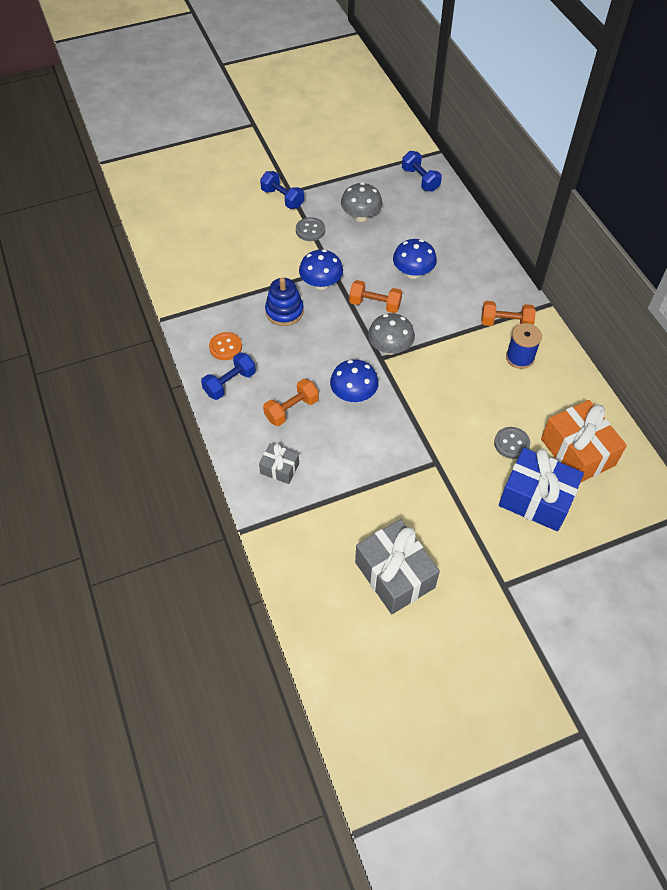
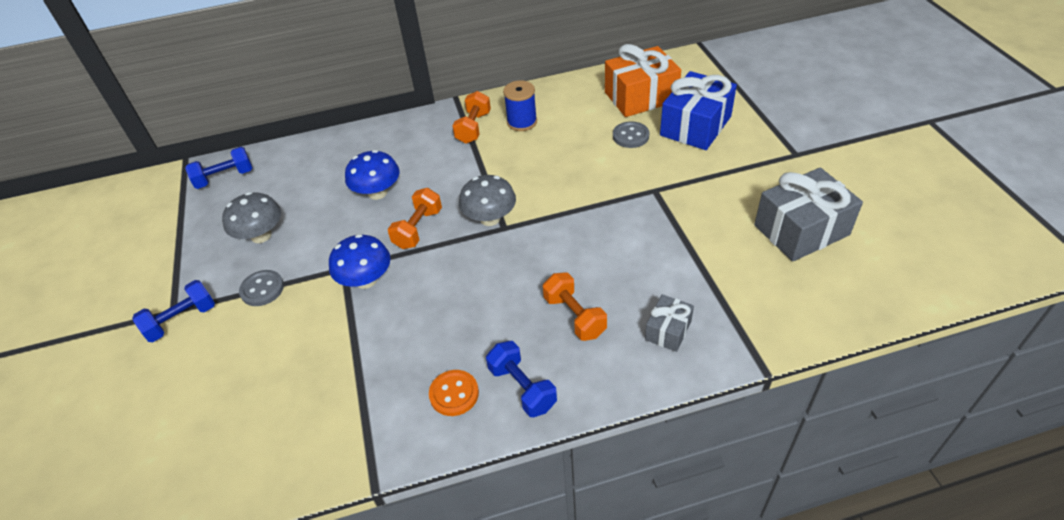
camera: 80 degrees left, 10 degrees down
(284, 311) = (404, 321): blue stacking toy -> none
(353, 394) = (556, 254): blue mushroom -> none

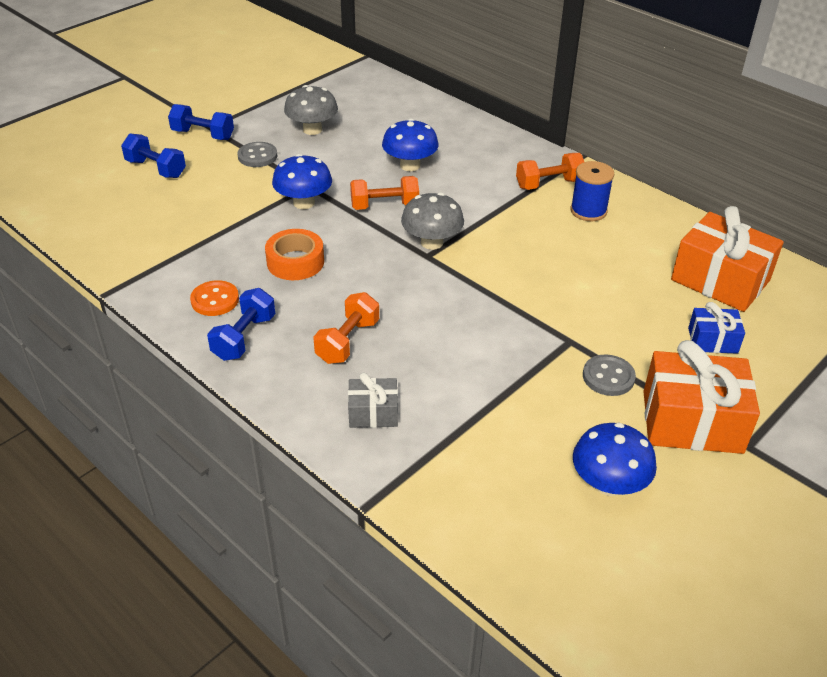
camera: 55 degrees right, 5 degrees down
(225, 178) = (361, 83): blue dumbbell -> blue dumbbell (156, 169)
(445, 315) = (295, 262): none -> orange tape
(630, 136) = (642, 294): grey button -> grey button (608, 377)
(695, 126) = (712, 340): blue gift -> blue gift, size x0.52
(764, 168) = (692, 422): none -> orange gift
(801, 230) = (608, 484): grey gift -> blue mushroom

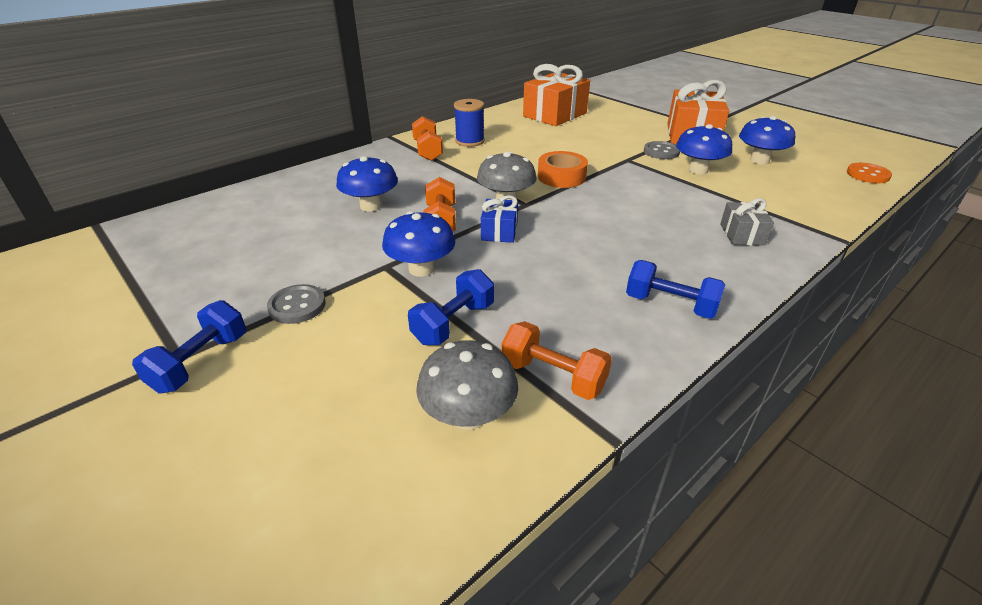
camera: 85 degrees left, 5 degrees down
(156, 169) = (278, 412): blue dumbbell -> blue dumbbell (453, 323)
(215, 300) = (610, 329): orange button -> orange button (867, 175)
(295, 262) = (535, 274): orange tape -> orange tape (561, 177)
(312, 130) = (256, 263): grey mushroom -> grey mushroom (468, 415)
(347, 341) = (656, 245): orange dumbbell -> orange dumbbell (553, 376)
(552, 406) = (698, 170): none -> blue mushroom
(712, 340) = (615, 123): blue gift -> blue gift (499, 231)

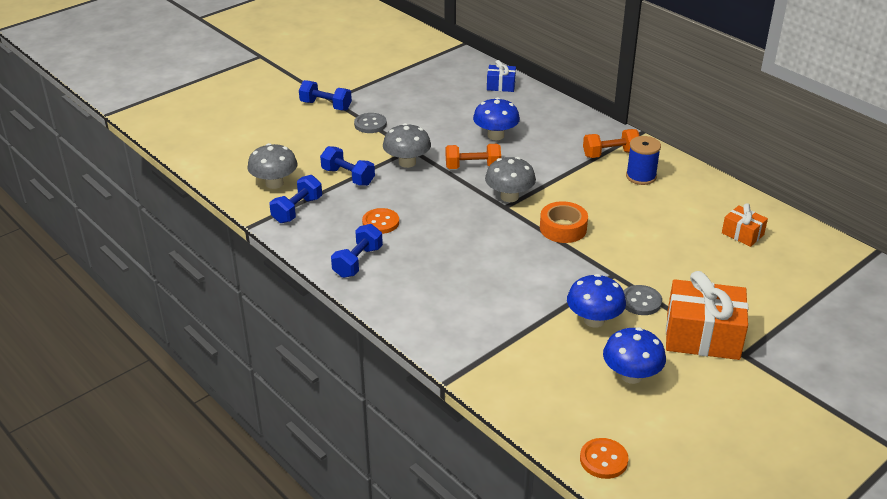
camera: 90 degrees right, 0 degrees up
(421, 269) = (407, 162): blue mushroom -> grey mushroom
(499, 231) = (458, 193): blue gift -> blue gift (501, 86)
(553, 376) = (297, 210): orange dumbbell -> blue dumbbell
(555, 115) = (742, 234): orange gift -> orange gift, size x0.52
(573, 288) = (380, 222): none -> orange button
(742, 234) = (455, 319): grey gift -> none

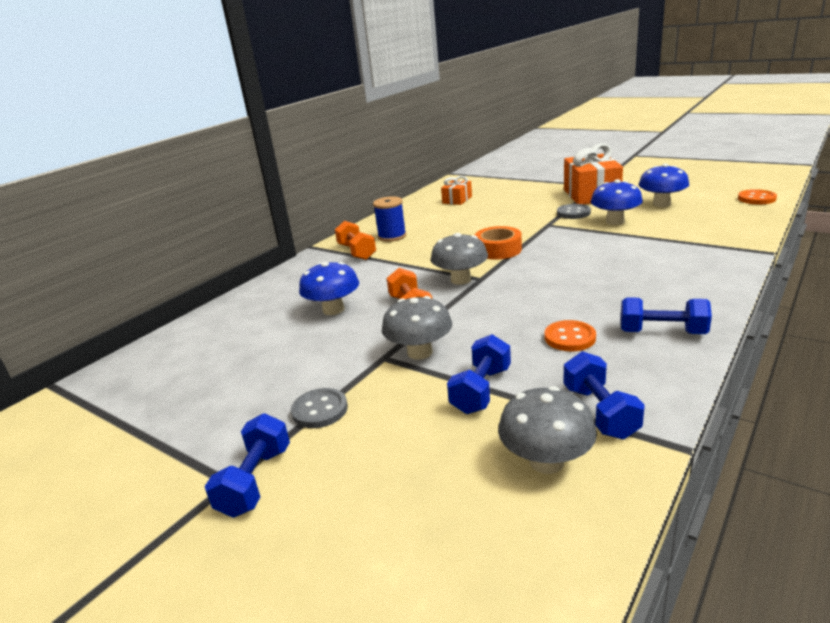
camera: 100 degrees left, 10 degrees down
(297, 210) = (600, 412): blue dumbbell -> blue dumbbell turned 60 degrees clockwise
(501, 86) = (202, 330): blue gift -> none

